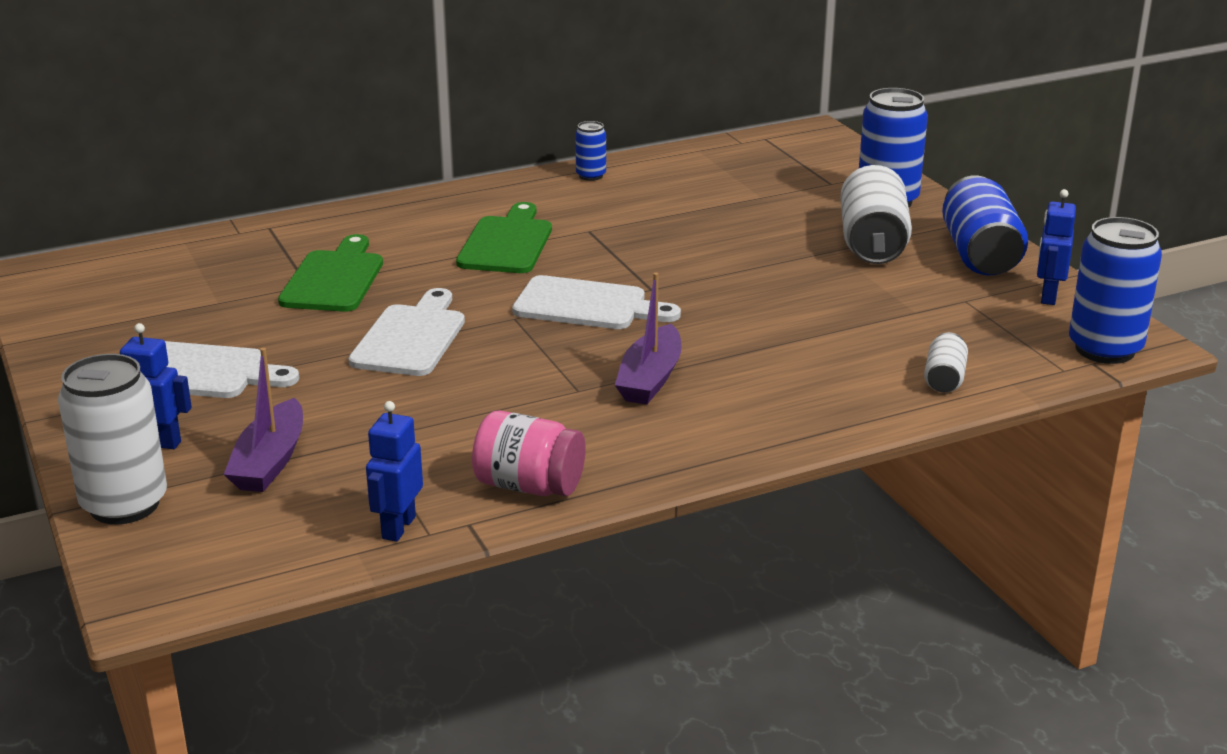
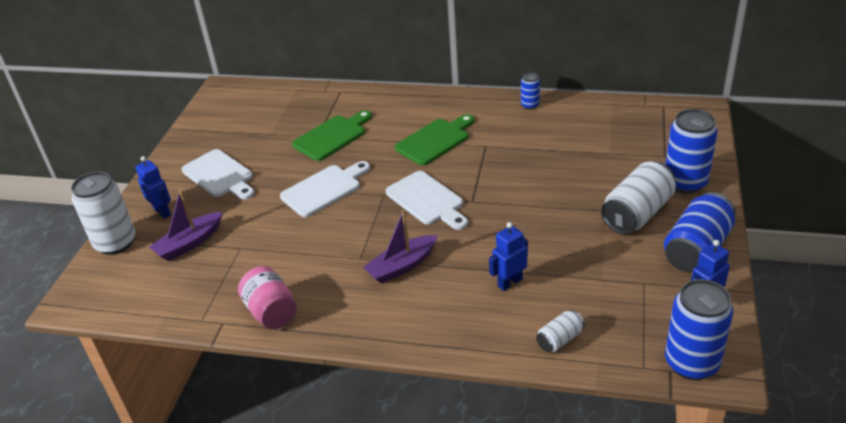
camera: 40 degrees right, 10 degrees up
(398, 527) = (193, 310): blue robot -> blue robot (509, 282)

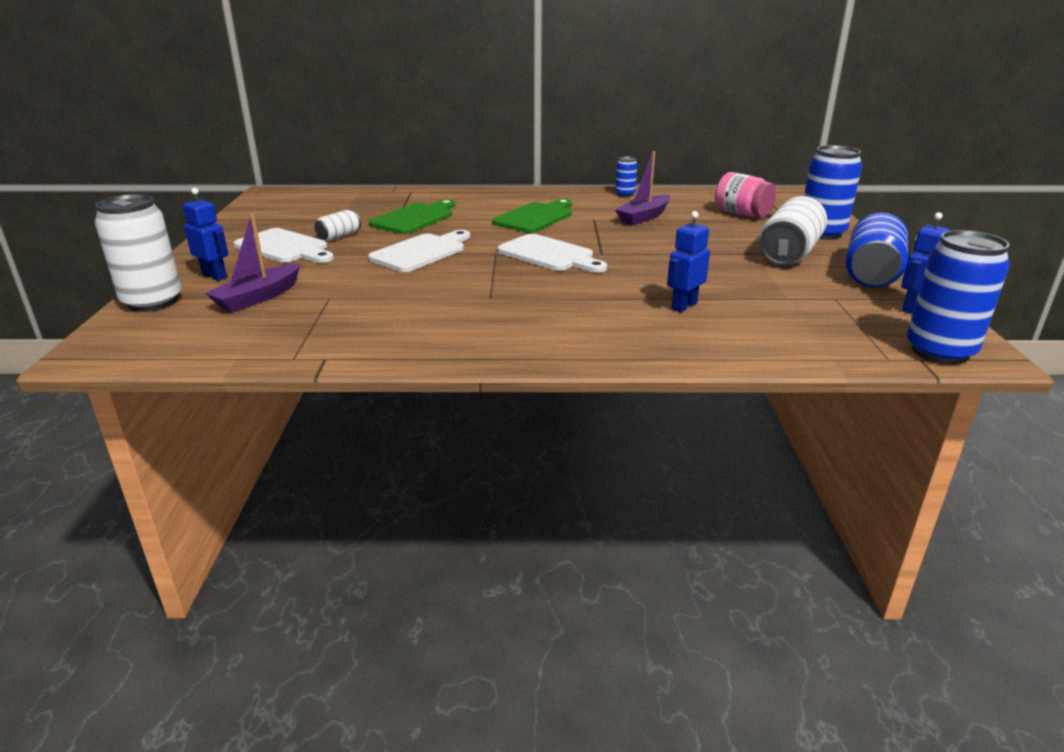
camera: 15 degrees left, 10 degrees down
(271, 312) = (391, 345): pink jar -> pink jar (742, 214)
(402, 266) = (545, 301): purple boat -> purple boat (643, 217)
(560, 339) = (774, 344): white can -> white can (339, 236)

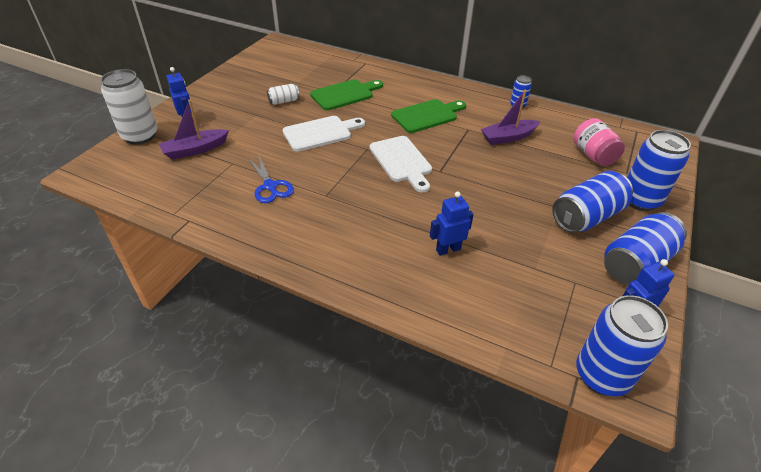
camera: 25 degrees right, 15 degrees up
(284, 247) = (244, 104): white cutting board -> none
(407, 306) = (270, 186): none -> blue scissors
(788, 254) = (586, 217): white can -> blue can

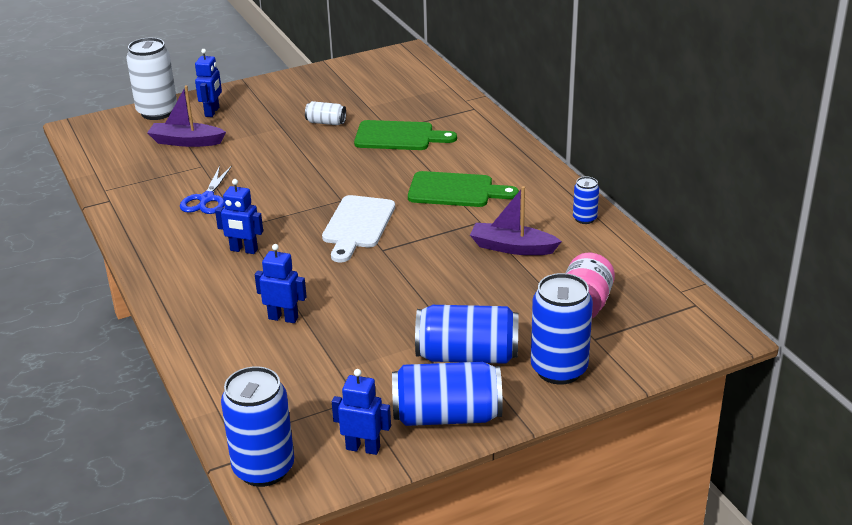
camera: 40 degrees right, 10 degrees down
(320, 133) = (318, 168): white cutting board -> none
(350, 212) = (243, 250): none -> blue robot

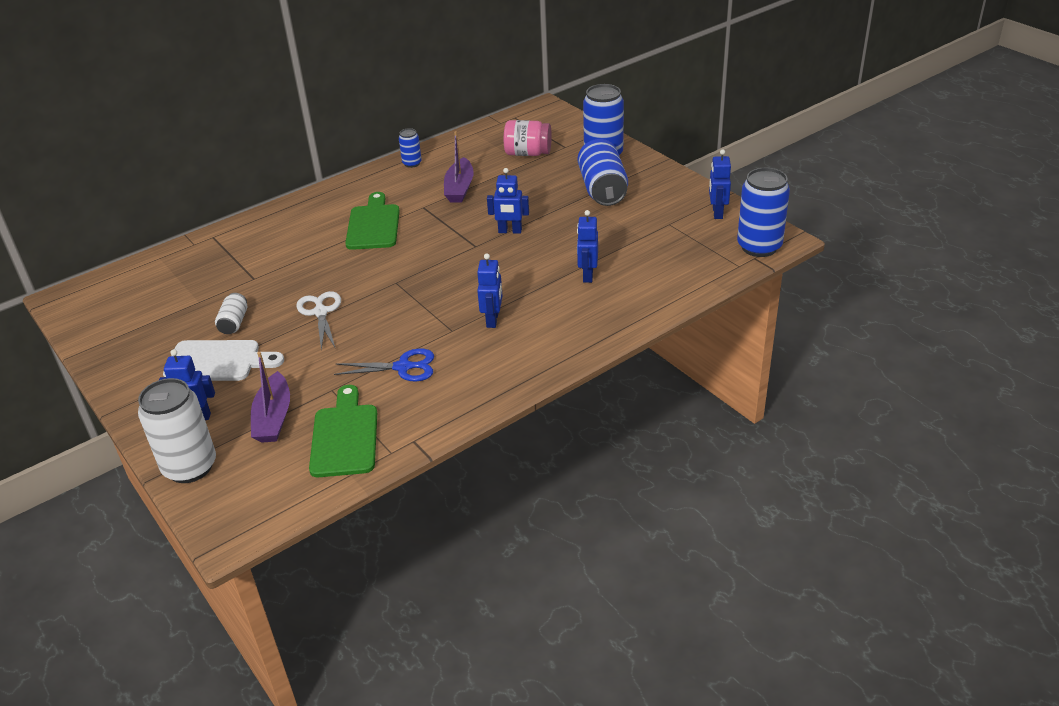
camera: 100 degrees left, 5 degrees up
(316, 161) = (320, 312): none -> white scissors
(357, 225) = (439, 265): white cutting board -> white cutting board (218, 361)
(399, 136) = (269, 271): green cutting board -> green cutting board (345, 436)
(401, 274) = (510, 231): none -> blue robot
(447, 416) = (669, 188): blue can -> none

